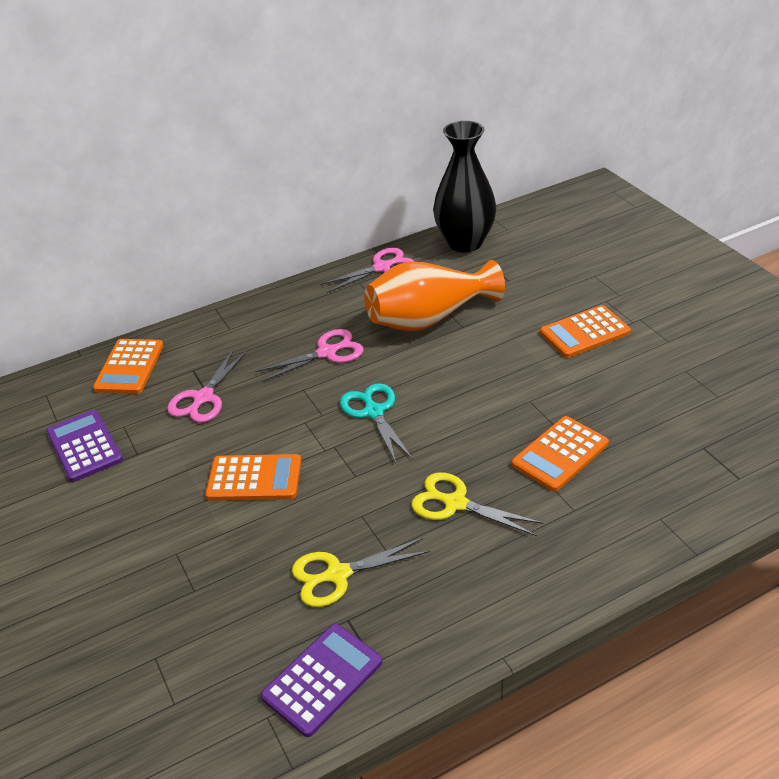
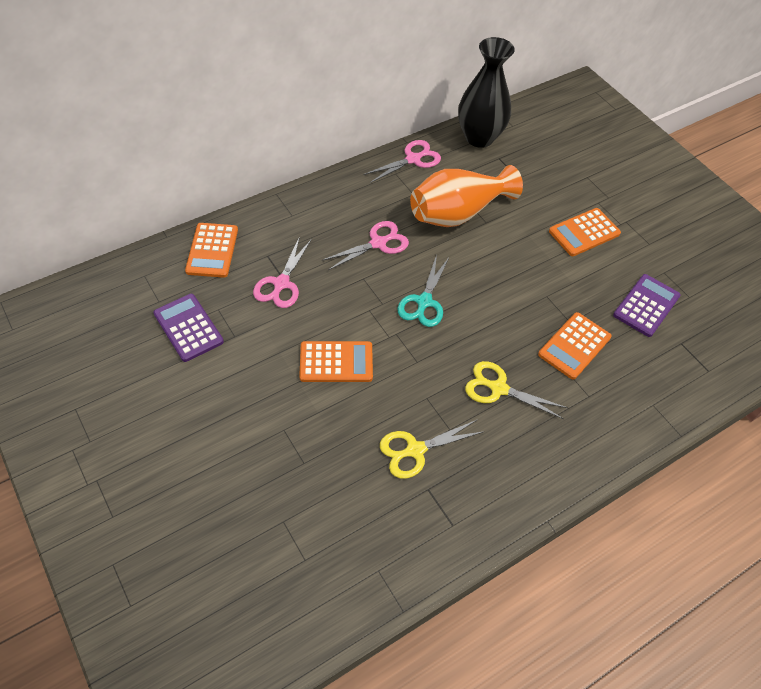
camera: 10 degrees left, 15 degrees up
(322, 679) = (416, 539): purple calculator -> purple calculator (646, 305)
(373, 412) = (424, 302): turquoise scissors -> turquoise scissors turned 135 degrees counterclockwise

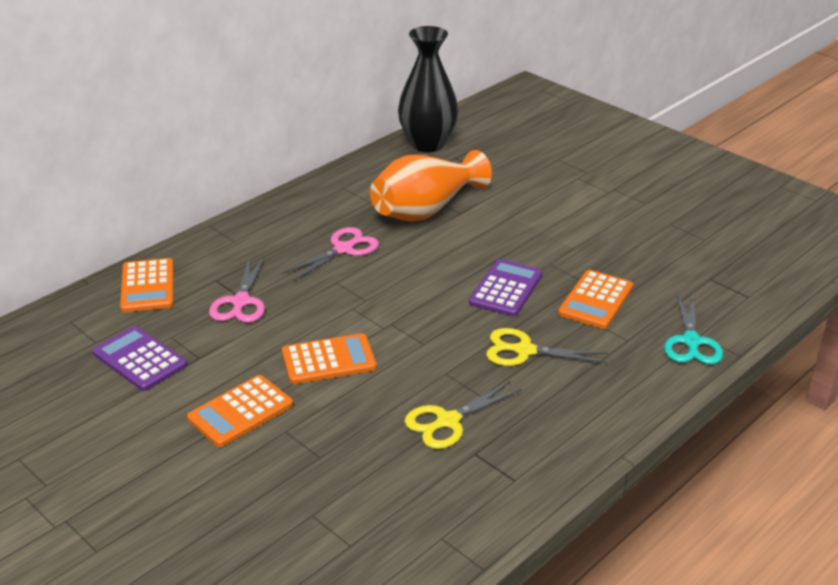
camera: 10 degrees left, 20 degrees down
(413, 159) = (359, 173): pink scissors -> none
(424, 302) = (413, 291): turquoise scissors -> turquoise scissors (691, 342)
(584, 232) = (571, 205): orange calculator -> orange calculator (240, 411)
(646, 305) = (661, 254): purple calculator -> purple calculator (506, 289)

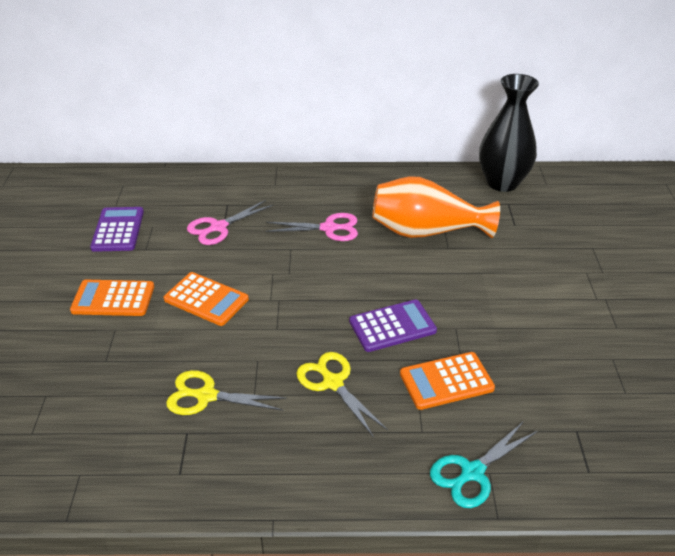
camera: 45 degrees right, 5 degrees up
(147, 286) = (188, 186): orange calculator -> none

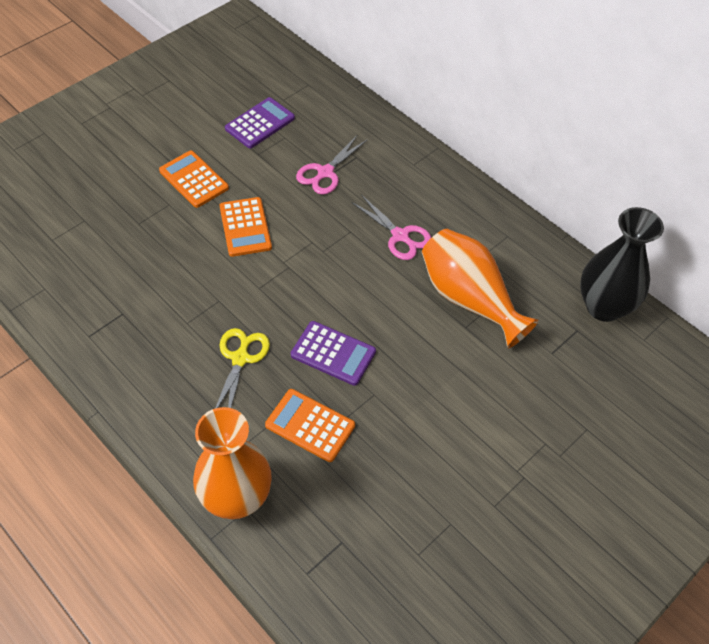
camera: 45 degrees right, 15 degrees up
(206, 396) = (160, 298): yellow scissors -> none
(218, 227) = (325, 173): pink scissors -> pink scissors turned 60 degrees counterclockwise
(472, 473) = (236, 498): turquoise scissors -> orange vase

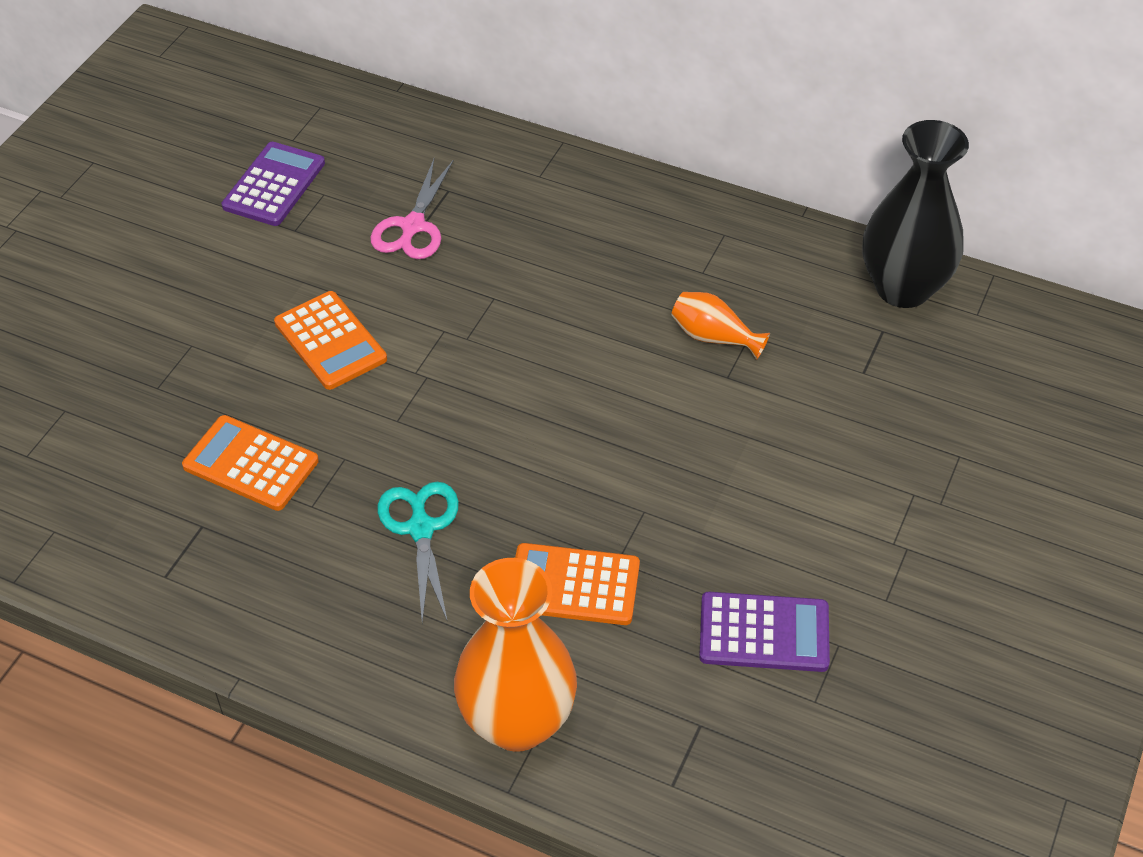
camera: 20 degrees left, 5 degrees down
(194, 179) = (212, 297): orange calculator -> orange calculator (251, 464)
(240, 358) = (421, 528): yellow scissors -> turquoise scissors
(333, 353) = (556, 475): purple calculator -> purple calculator (764, 633)
(400, 236) = (571, 282): pink scissors -> none
(469, 299) = (713, 337): orange vase -> orange vase, size x0.48

